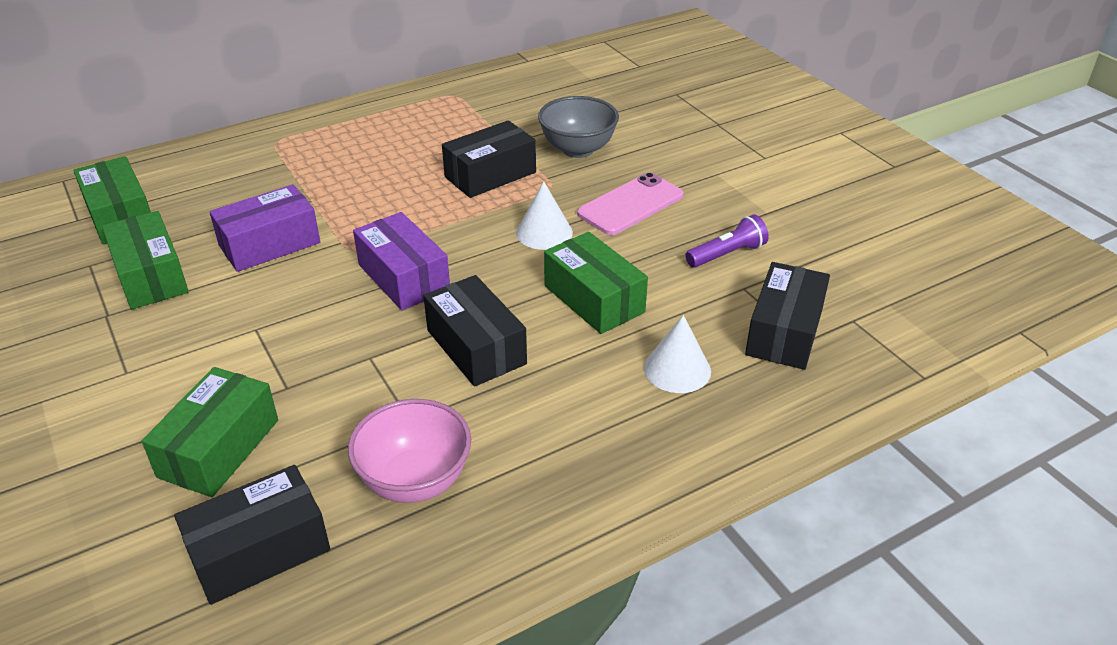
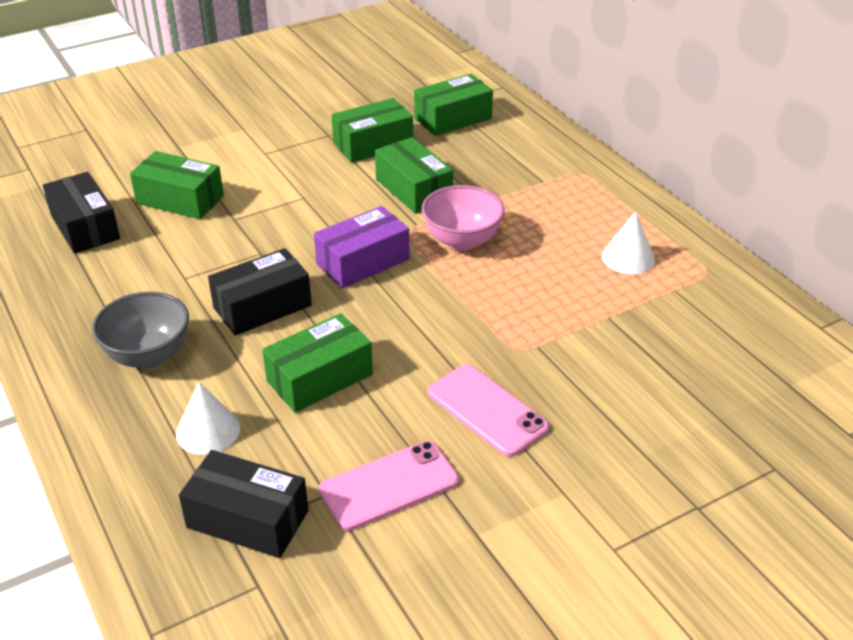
camera: 90 degrees right, 0 degrees up
(270, 244) = (413, 189): purple box -> green box
(415, 481) = (122, 284): pink bowl -> pink bowl (462, 240)
(490, 175) = (538, 305): black box -> none
(544, 232) = (431, 344): white cone -> white cone (628, 257)
(578, 149) = (602, 370): grey bowl -> grey bowl (148, 355)
(727, 254) = (389, 485): purple flashlight -> pink phone

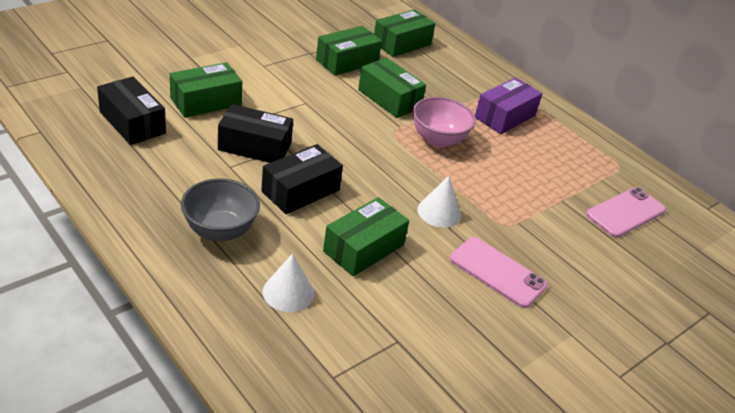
camera: 15 degrees left, 0 degrees up
(180, 200) = (206, 102): green box -> green box turned 45 degrees counterclockwise
(247, 519) = (342, 363): black box -> black box (254, 146)
(363, 262) = (368, 155): purple box -> purple box (505, 116)
(389, 485) = (443, 333): pink phone -> pink phone (625, 212)
(628, 257) = (562, 155): white cone -> white cone (439, 212)

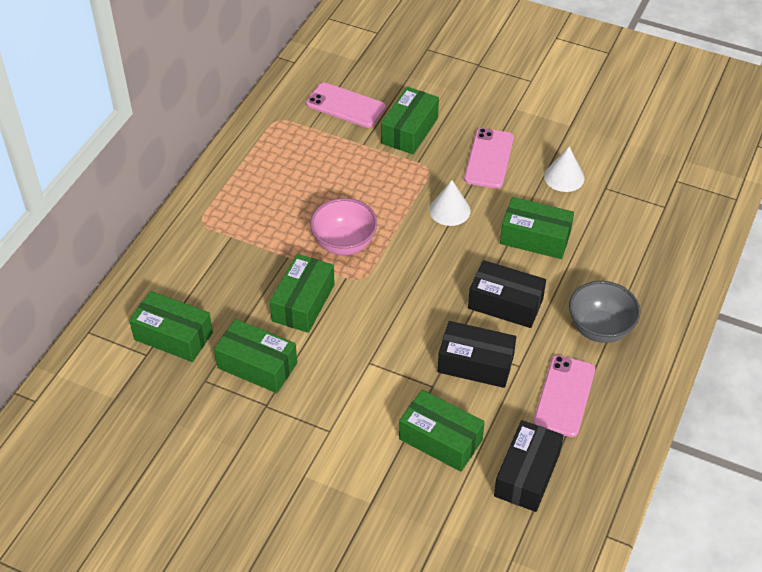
camera: 110 degrees left, 10 degrees up
(176, 174) = (564, 396): none -> pink phone
(254, 146) = (475, 364): black box -> black box turned 60 degrees counterclockwise
(288, 292) = (620, 259): white cone -> white cone (564, 177)
(505, 116) = (259, 210): purple box -> none
(569, 237) = (409, 130): none -> green box

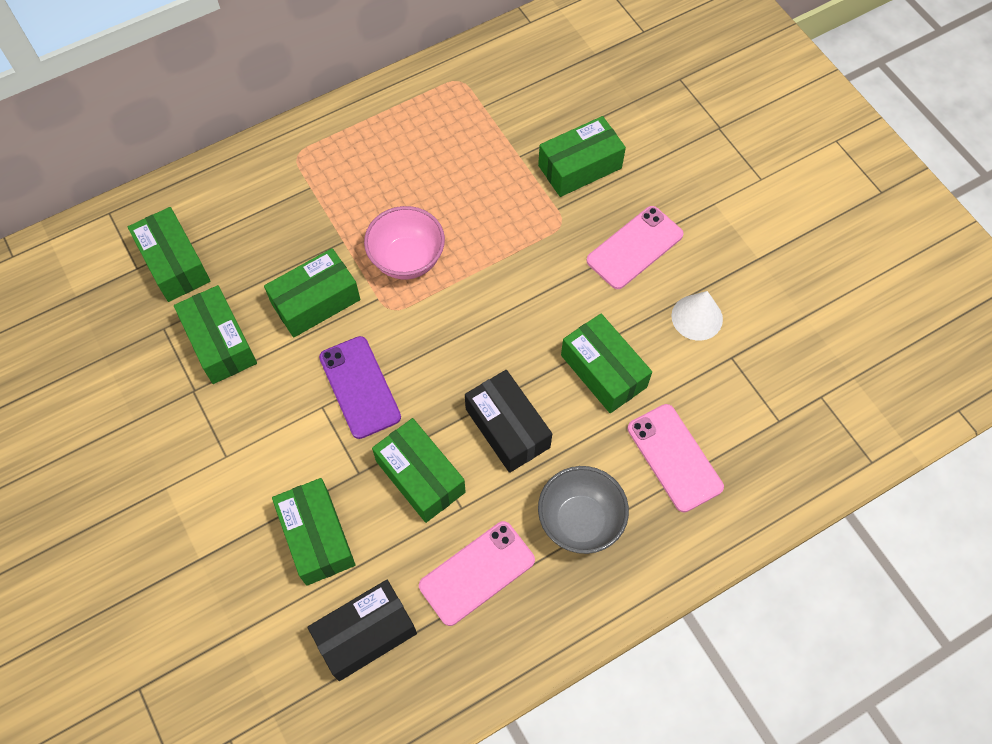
camera: 35 degrees right, 15 degrees up
(345, 106) = (539, 101): pink phone -> pink phone (674, 457)
(384, 336) = (359, 387): none -> purple phone
(449, 210) = (542, 284): white cone -> none
(475, 364) = (420, 476): black box -> green box

